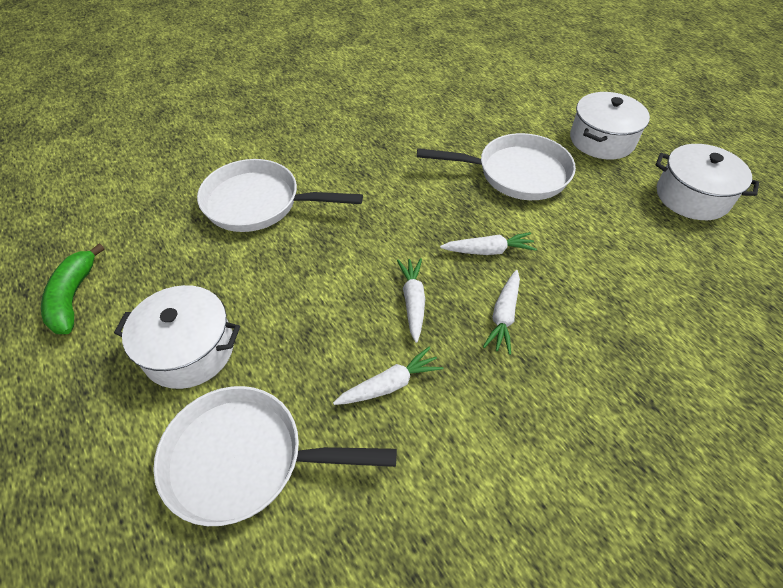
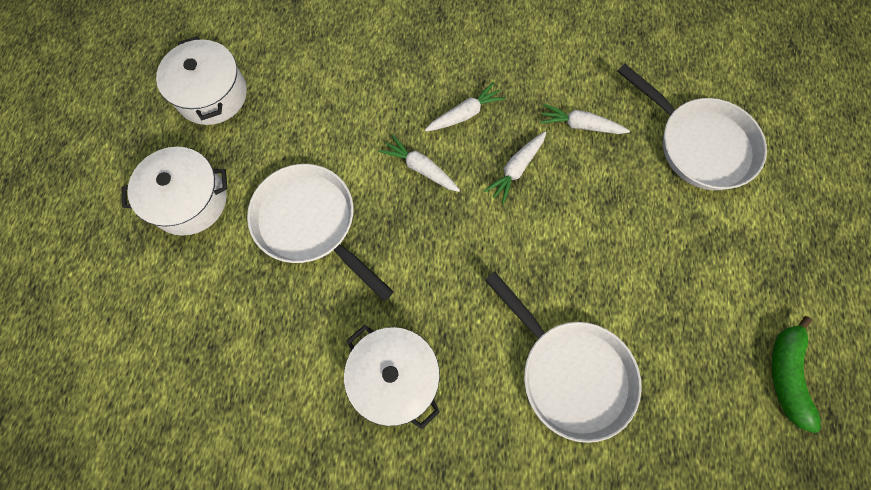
camera: 140 degrees left, 20 degrees up
(73, 297) = (786, 374): green banana -> green banana turned 150 degrees clockwise
(189, 350) = (704, 248): white pot -> white pot (395, 377)

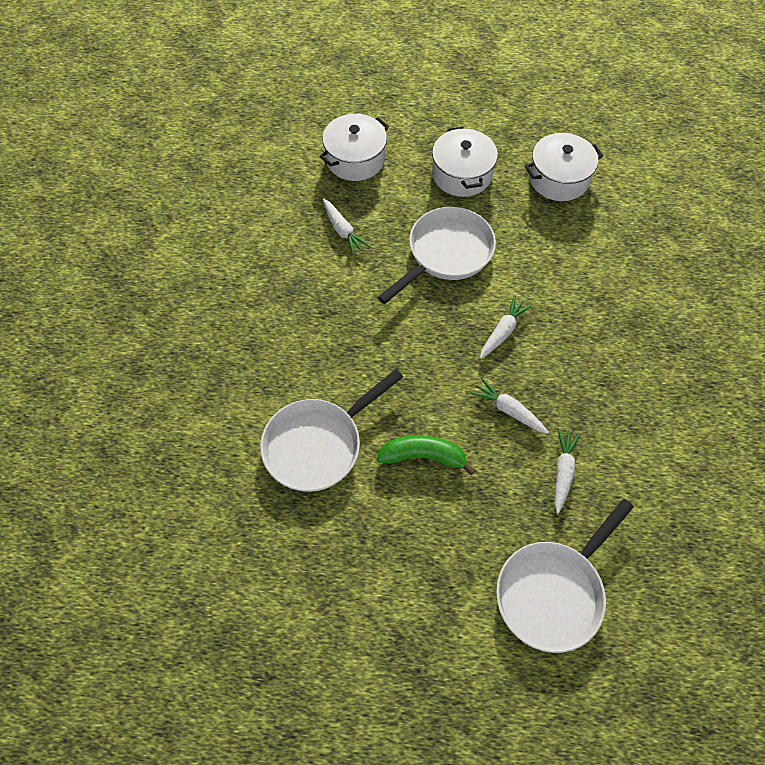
camera: 90 degrees right, 10 degrees down
(395, 377) = (320, 315): white pot -> white pot (355, 159)
(465, 114) = (563, 368): white carrot -> white carrot (342, 231)
(786, 374) = (308, 639): green banana -> green banana (423, 456)

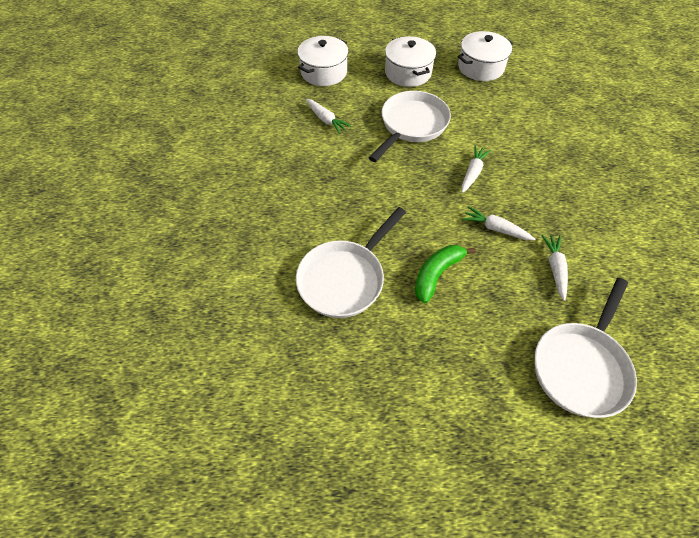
camera: 10 degrees left, 5 degrees down
(423, 456) = (437, 274): green banana -> green banana turned 45 degrees counterclockwise

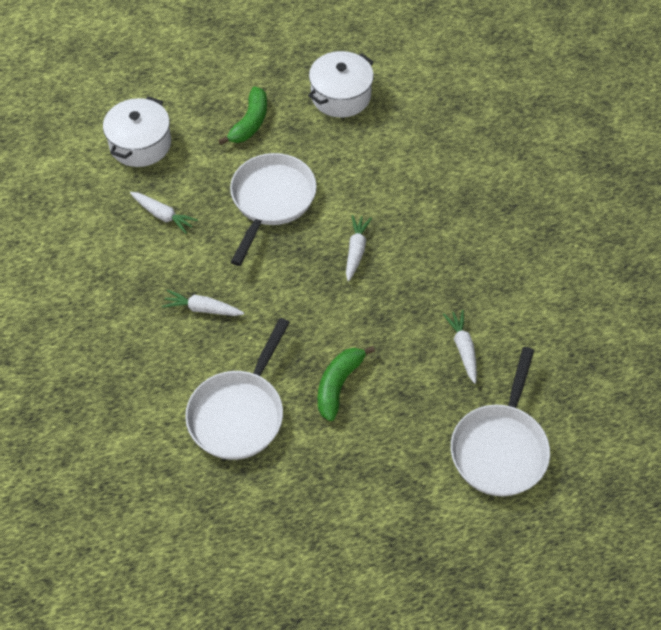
camera: 15 degrees left, 0 degrees up
(408, 73) = (250, 123): white pot -> green banana
(495, 228) = (393, 316): white carrot -> white carrot (203, 309)

